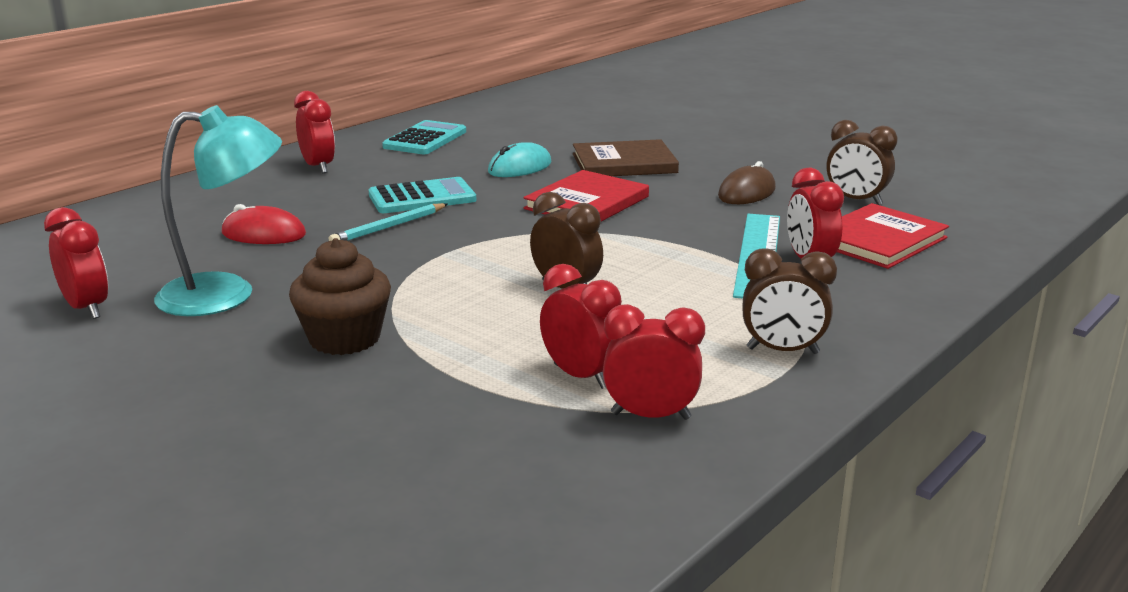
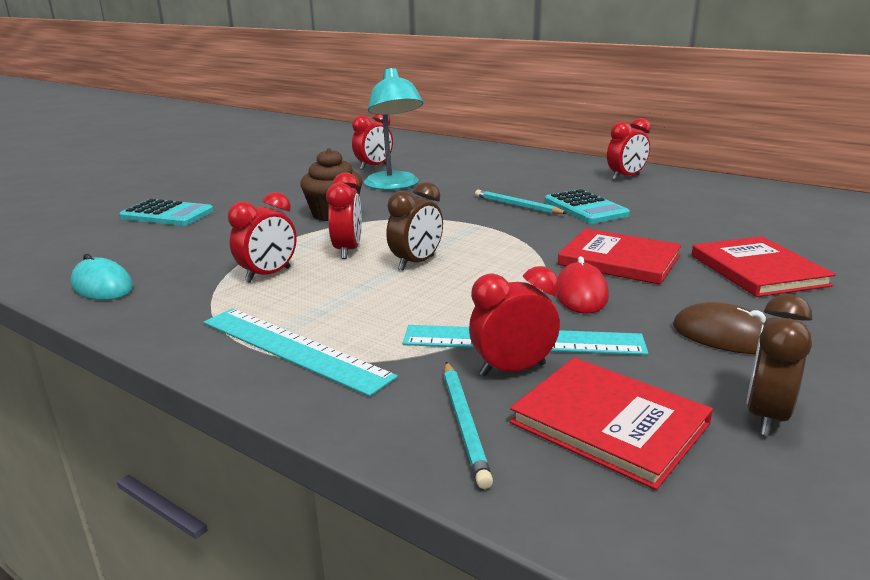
camera: 85 degrees right, 0 degrees up
(264, 234) = (488, 181): red mouse -> red mouse (581, 294)
(425, 139) = (731, 196): turquoise calculator -> turquoise calculator (167, 214)
(520, 167) = (693, 231): turquoise mouse -> turquoise mouse (102, 286)
(624, 163) = (758, 270): brown book -> red book
(650, 416) = (203, 298): red clock -> red clock (348, 251)
(782, 351) = (293, 348): brown clock -> turquoise ruler
(894, 283) = (464, 424): none -> turquoise pencil

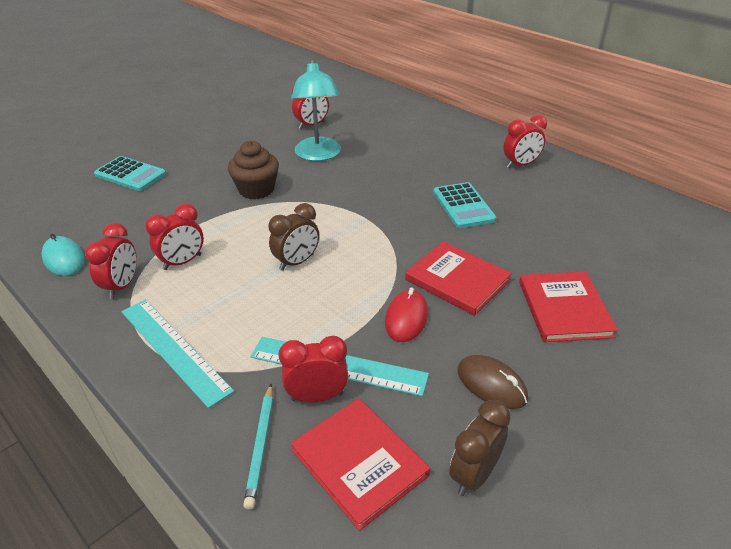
camera: 10 degrees right, 15 degrees up
(348, 251) = (250, 239): red clock -> red clock (122, 286)
(517, 206) = (408, 195): turquoise pencil -> none

